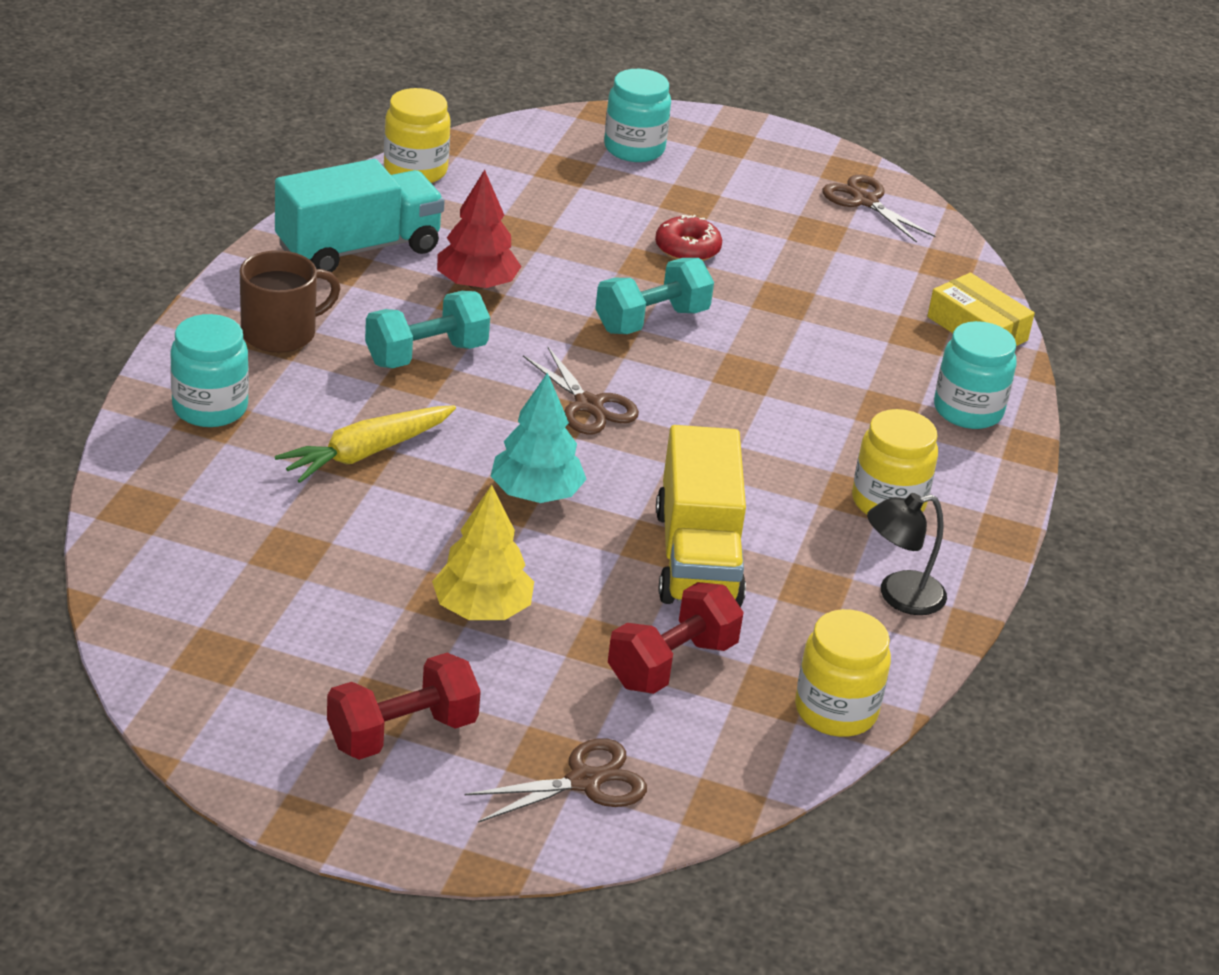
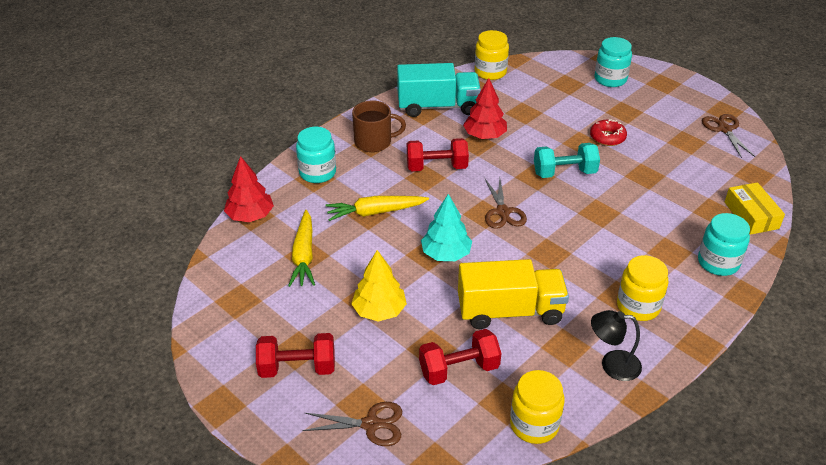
camera: 30 degrees right, 5 degrees up
(133, 509) = (250, 216): none -> red tree
(285, 553) = (304, 255): none -> yellow carrot
(426, 354) = (436, 167): turquoise dumbbell -> red dumbbell
(697, 557) = (510, 311): yellow truck -> yellow truck turned 120 degrees counterclockwise

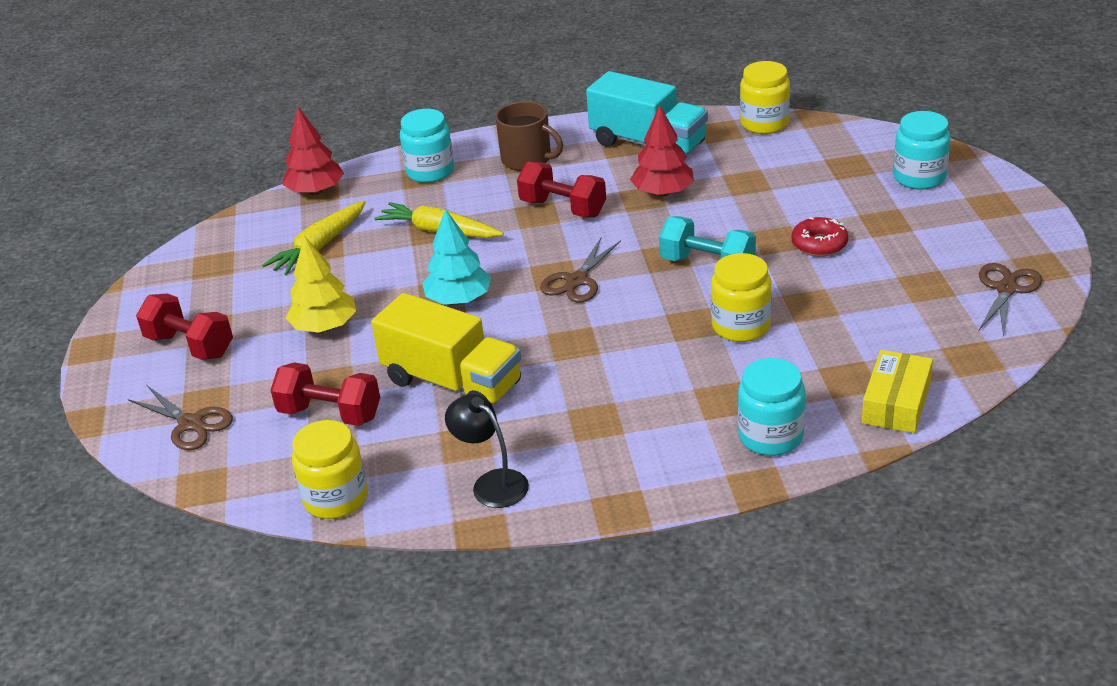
camera: 40 degrees right, 5 degrees down
(638, 306) = (602, 439): yellow jar -> yellow jar (741, 326)

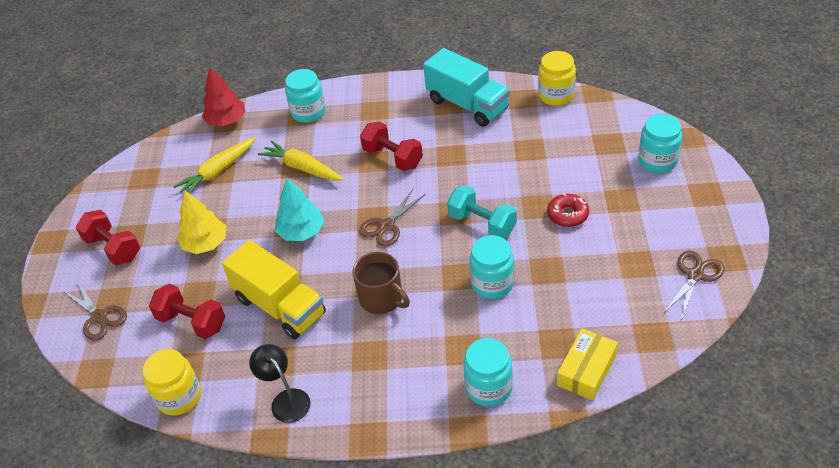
camera: 10 degrees right, 10 degrees up
(527, 159) = (378, 109): brown mug -> brown mug (382, 298)
(663, 192) = (467, 152): red tree -> none
(741, 326) = (492, 283): yellow jar -> turquoise jar

